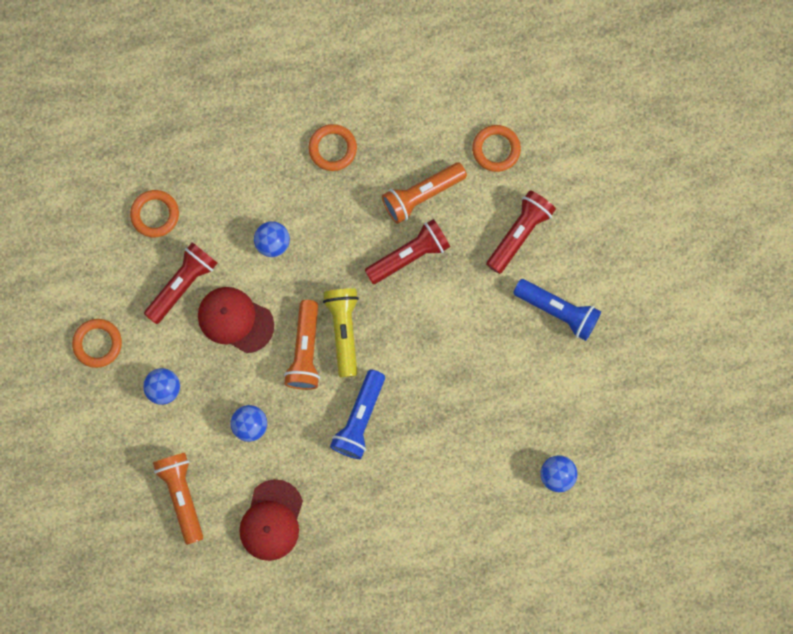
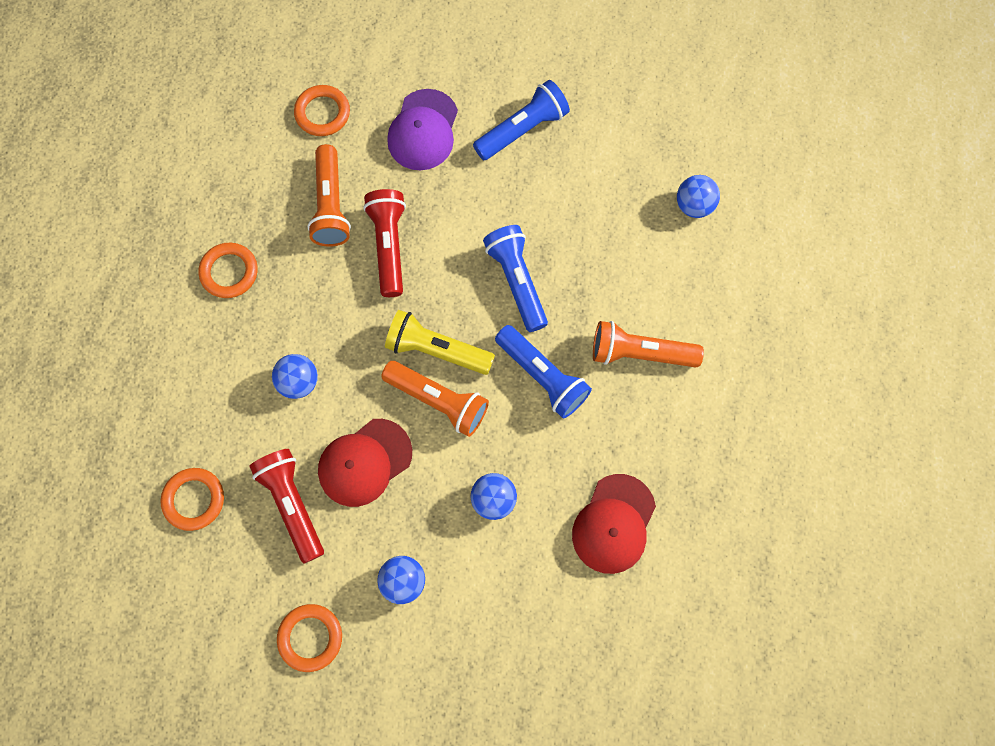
camera: 65 degrees left, 5 degrees down
(182, 495) = (539, 615): orange flashlight -> orange flashlight (640, 353)
(271, 520) = (613, 524): red cap -> red cap turned 75 degrees clockwise
(426, 365) = (517, 281): none -> blue flashlight
(519, 234) = (423, 130): red flashlight -> purple cap

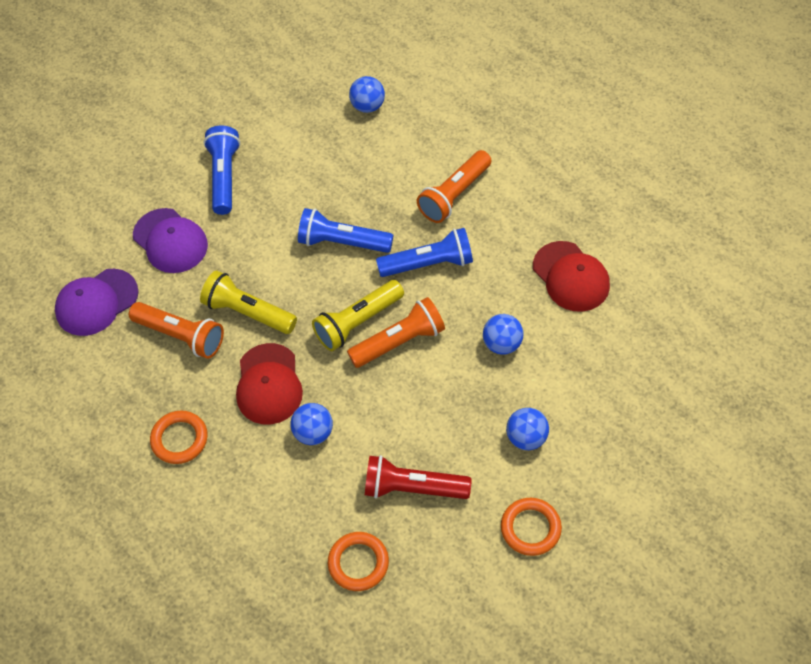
camera: 55 degrees left, 15 degrees down
(322, 113) = (96, 302): orange ring -> purple cap
(364, 462) = (413, 418): red cap -> red cap (268, 384)
(389, 246) = (248, 312): red flashlight -> yellow flashlight

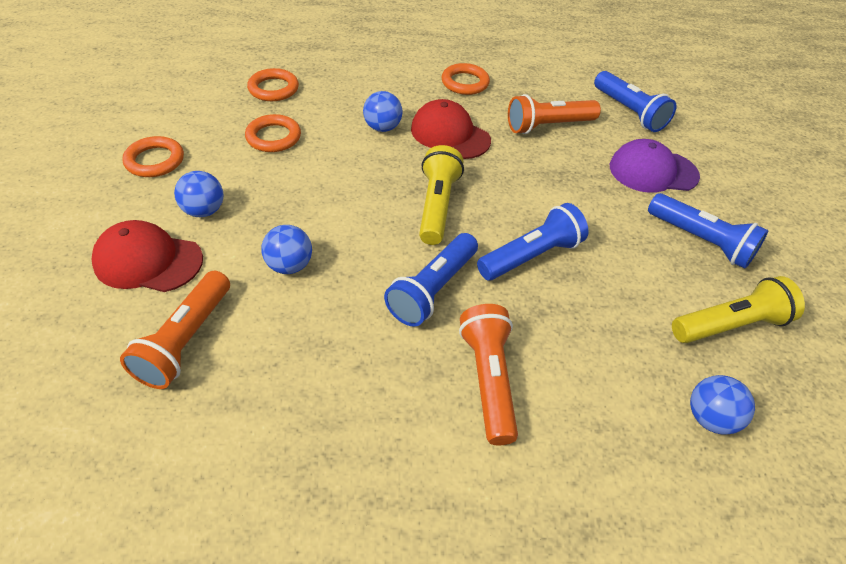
camera: 130 degrees right, 10 degrees down
(96, 302) = (629, 112): purple cap -> blue flashlight
(248, 312) = (527, 163): yellow flashlight -> yellow flashlight (730, 325)
(399, 342) = (386, 213): orange flashlight -> orange flashlight (186, 340)
(413, 488) = (273, 137): red flashlight -> orange ring
(571, 277) = (268, 377): red cap -> red cap (148, 261)

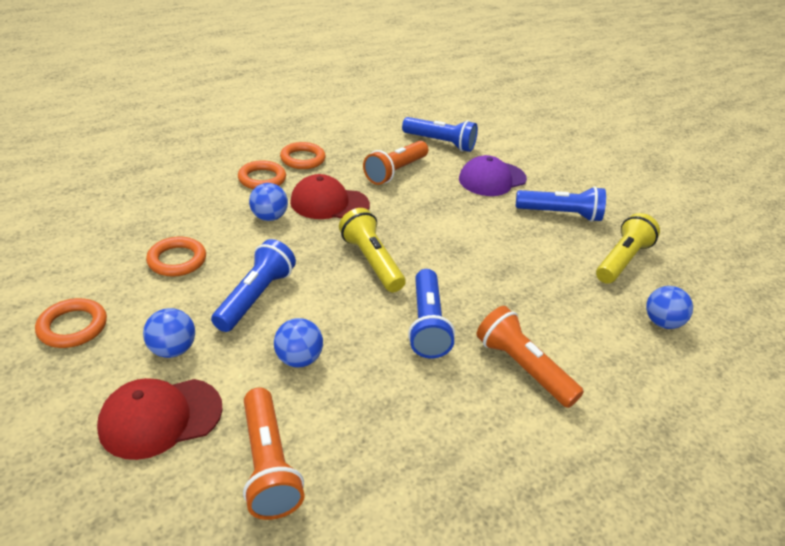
camera: 35 degrees left, 10 degrees down
(273, 89) = (134, 218): orange ring -> orange ring (262, 179)
(531, 256) = (470, 269): blue flashlight -> blue flashlight (255, 297)

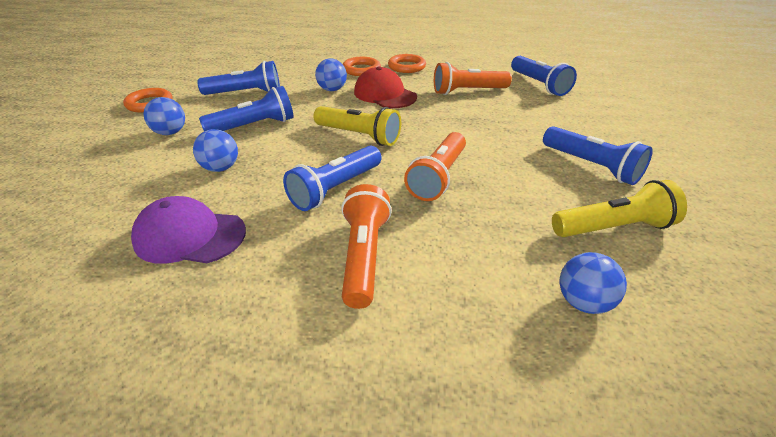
camera: 45 degrees right, 0 degrees up
(160, 417) = (110, 160): red cap -> none
(177, 260) = (245, 93): orange ring -> blue flashlight
(268, 464) = (110, 212): orange flashlight -> orange flashlight (438, 177)
(371, 261) = (359, 136): yellow flashlight -> yellow flashlight turned 105 degrees clockwise
(492, 179) = (553, 120): purple cap -> purple cap (190, 236)

